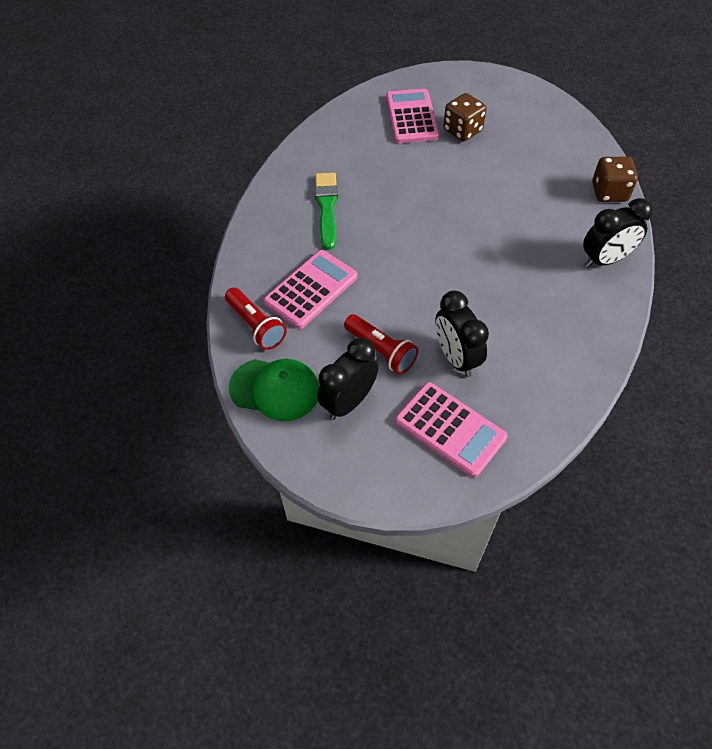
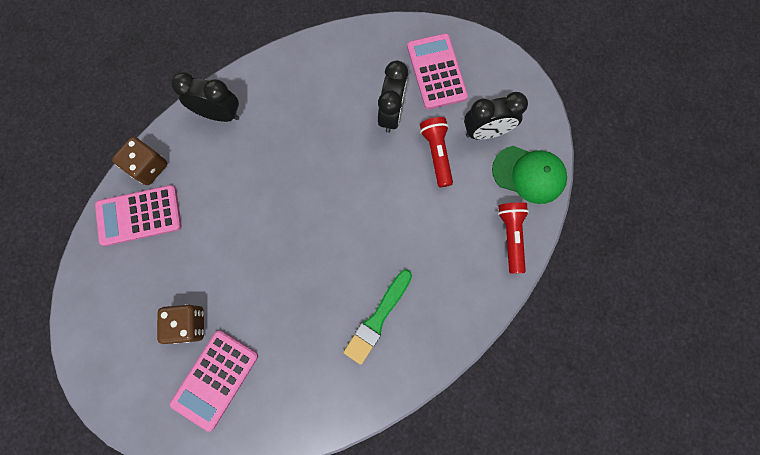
camera: 145 degrees left, 20 degrees up
(275, 389) = (529, 174): green cap -> green cap turned 150 degrees clockwise
(311, 289) = (449, 241): pink calculator -> pink calculator (139, 215)

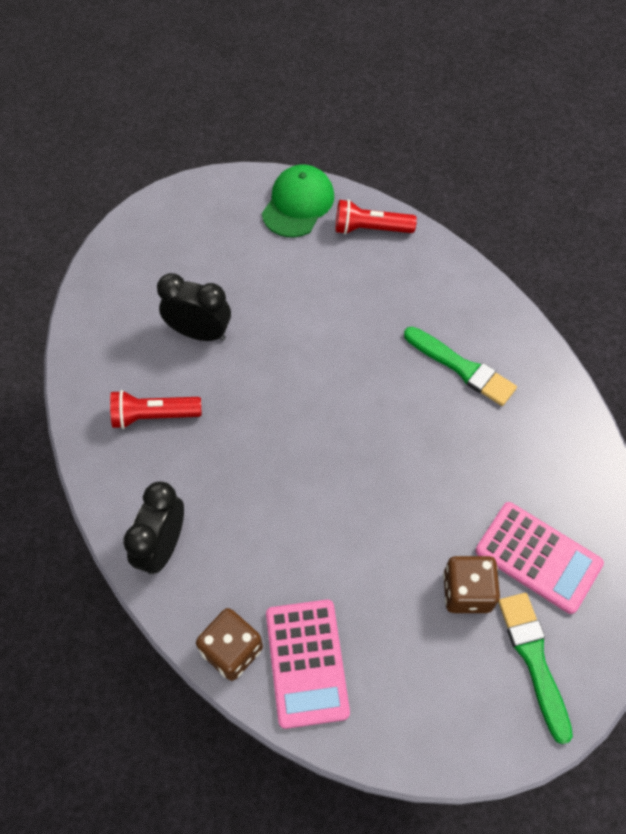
camera: 85 degrees left, 15 degrees down
(138, 373) = (534, 659): none -> green brush
(436, 72) = (150, 279): pink calculator -> none
(437, 154) = (260, 289): red flashlight -> red flashlight (153, 416)
(486, 132) = (239, 238): black clock -> none

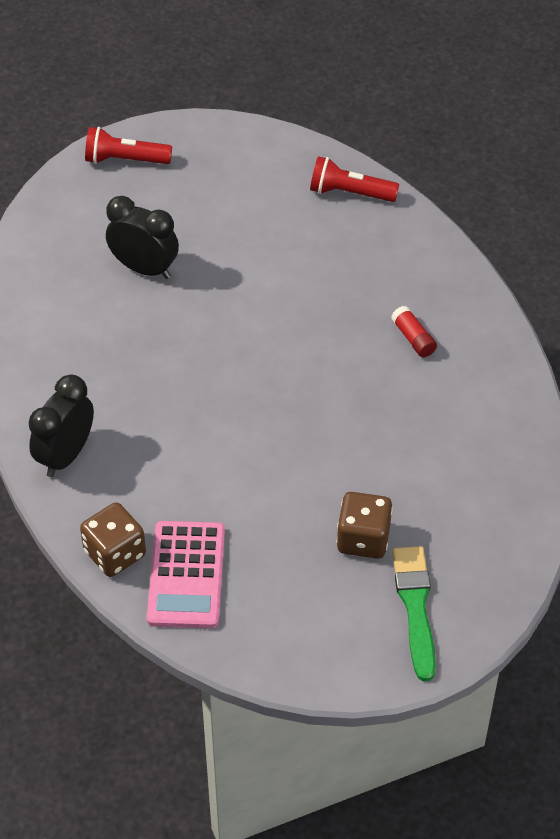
camera: 10 degrees right, 10 degrees down
(153, 416) = (80, 338): red flashlight -> red flashlight (125, 160)
(298, 204) = (277, 158): green cap -> none
(462, 368) = (413, 338): green brush -> red glue stick
(538, 557) = (445, 520): pink calculator -> none

